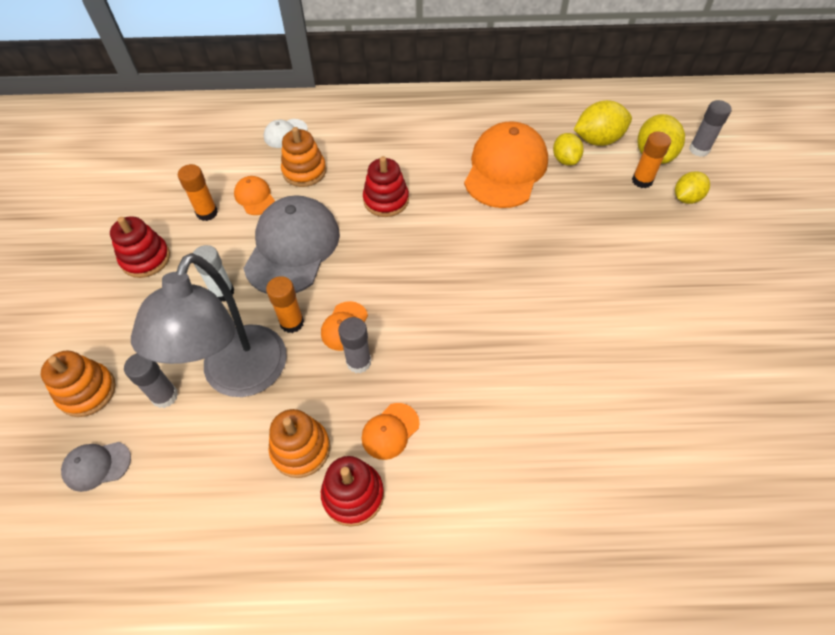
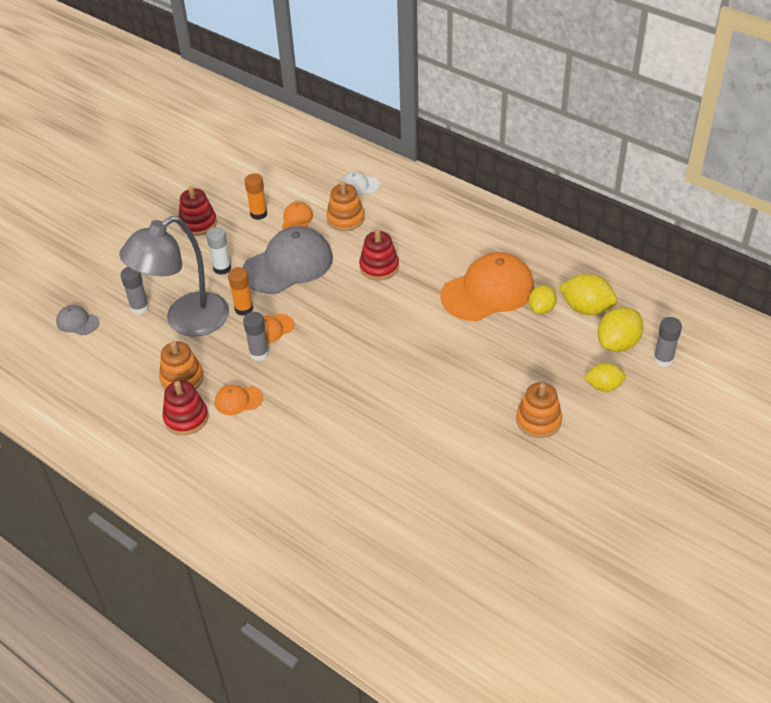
camera: 40 degrees right, 10 degrees down
(87, 391) = (104, 281): orange stacking toy -> orange stacking toy (538, 420)
(642, 181) = (584, 355): orange glue stick -> none

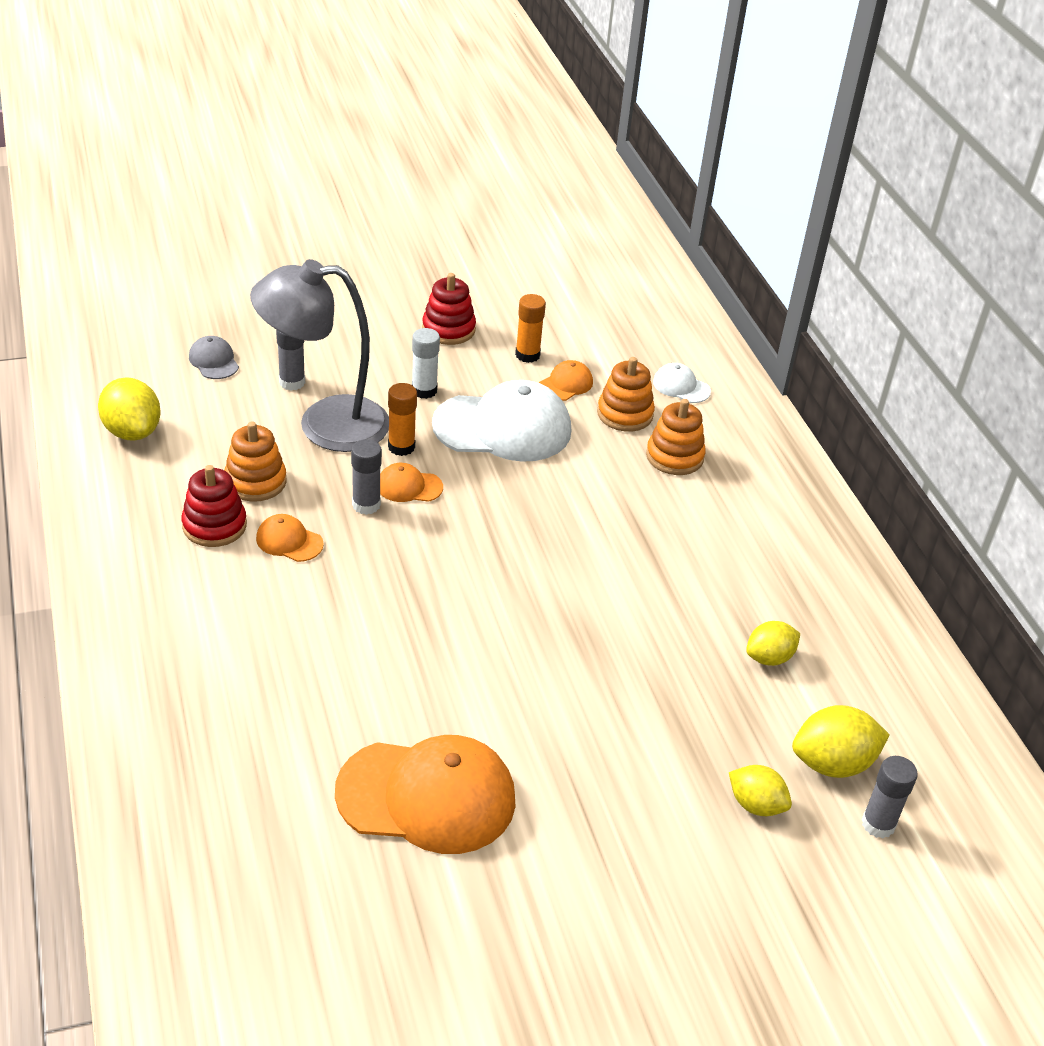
camera: 30 degrees right, 5 degrees down
(288, 264) = (503, 427): grey cap -> white cap
(379, 267) = (608, 490): red stacking toy -> none
(488, 291) = (718, 595): orange cap -> orange cap (427, 796)
(538, 420) = (621, 790): orange stacking toy -> orange stacking toy (674, 456)
(586, 308) = (832, 693): yellow lemon -> yellow lemon (132, 431)

